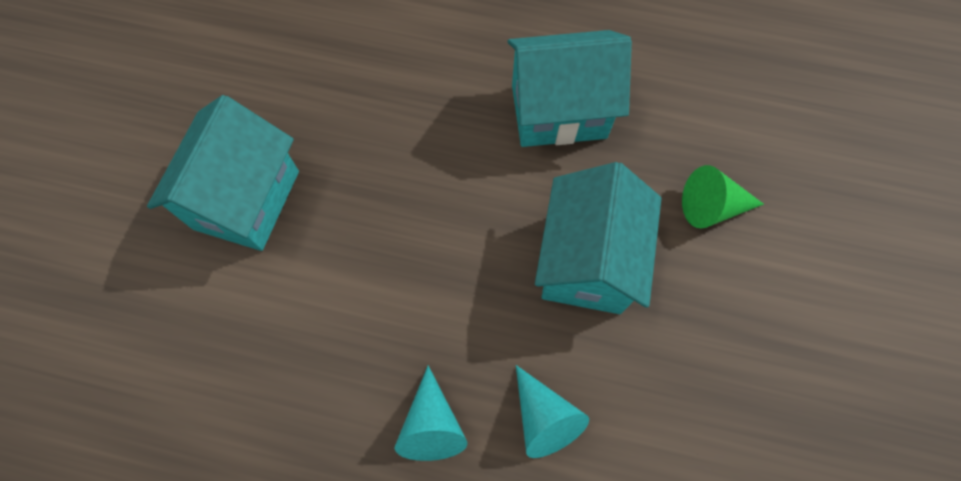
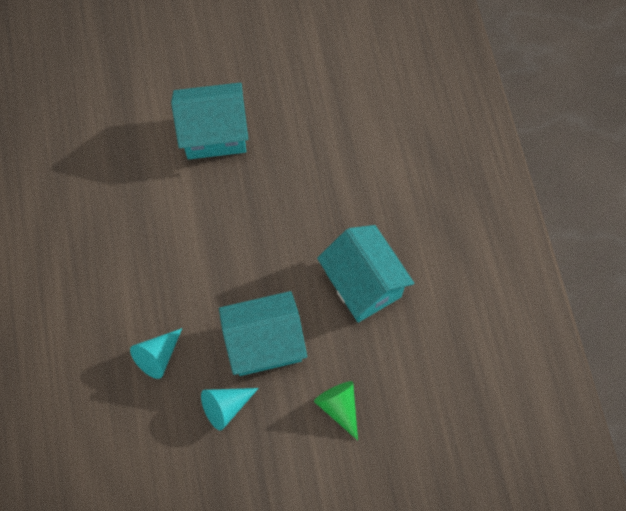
camera: 65 degrees right, 0 degrees up
(432, 424) = (129, 297): turquoise cone -> turquoise cone (226, 406)

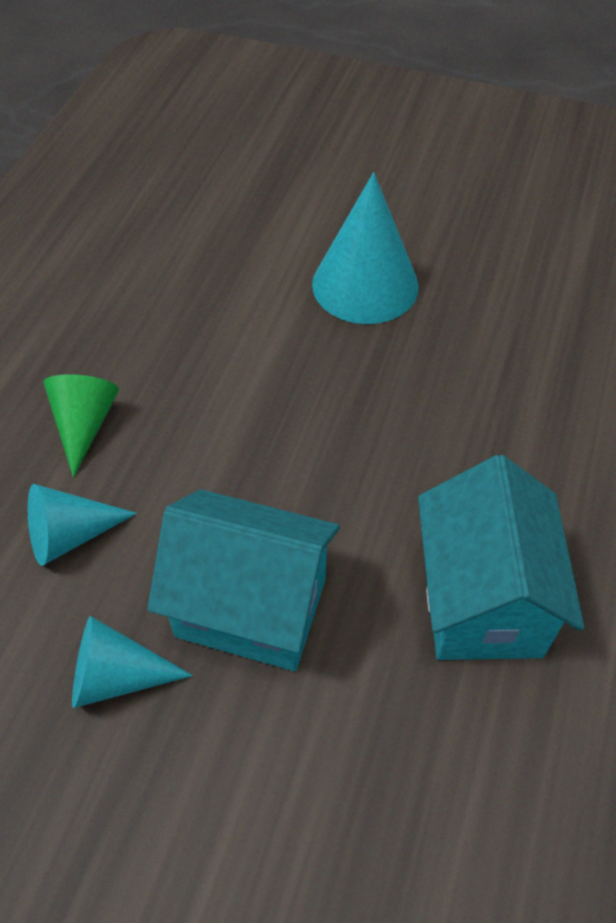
camera: 30 degrees right, 15 degrees down
(214, 134) = (365, 285): turquoise house -> turquoise cone
(339, 407) = (315, 796): green cone -> green cone (84, 425)

